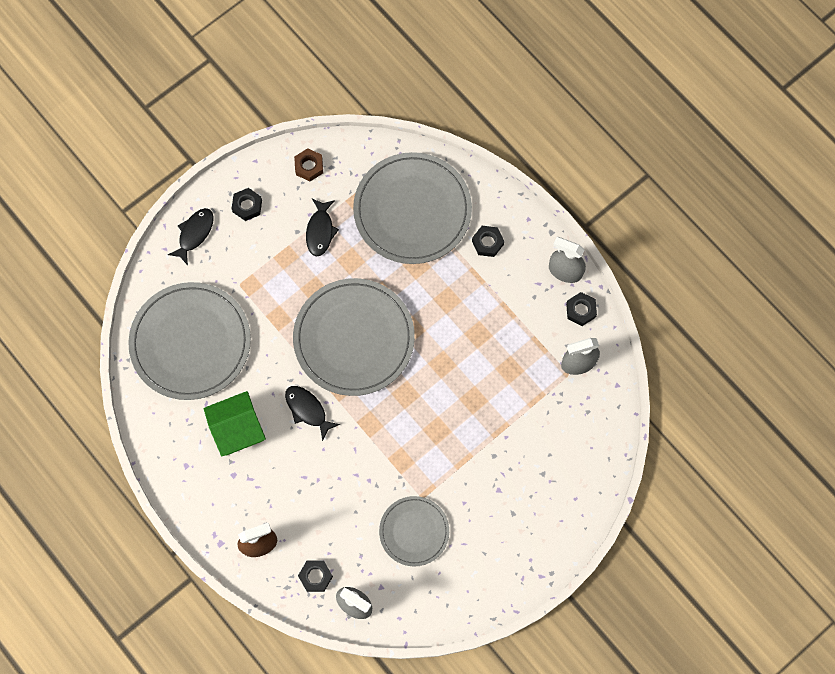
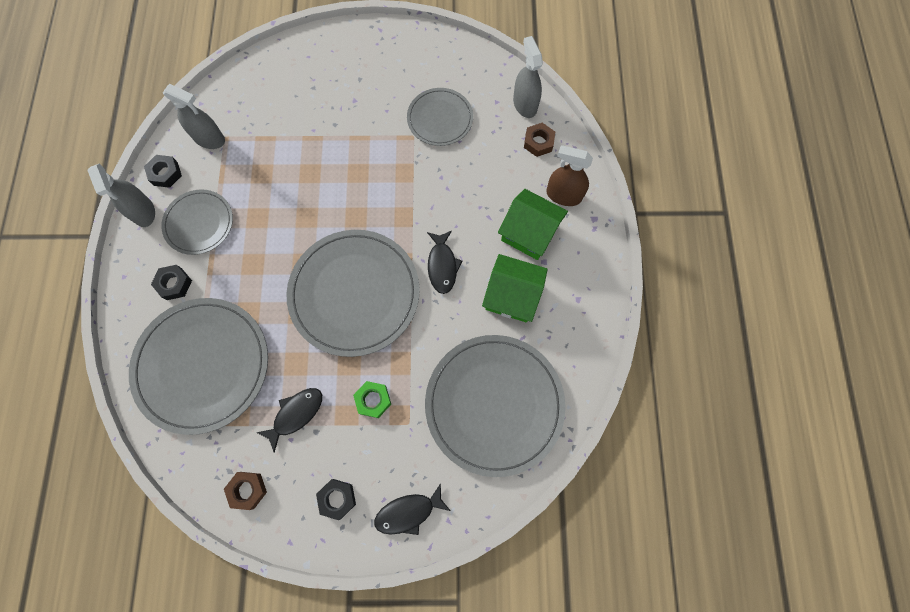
camera: 140 degrees left, 0 degrees up
(262, 489) = (529, 233): none -> green house
(276, 280) = (373, 400): none -> green nut
(315, 576) = (538, 142): black nut -> brown nut
(516, 296) = (199, 223): none -> grey plate

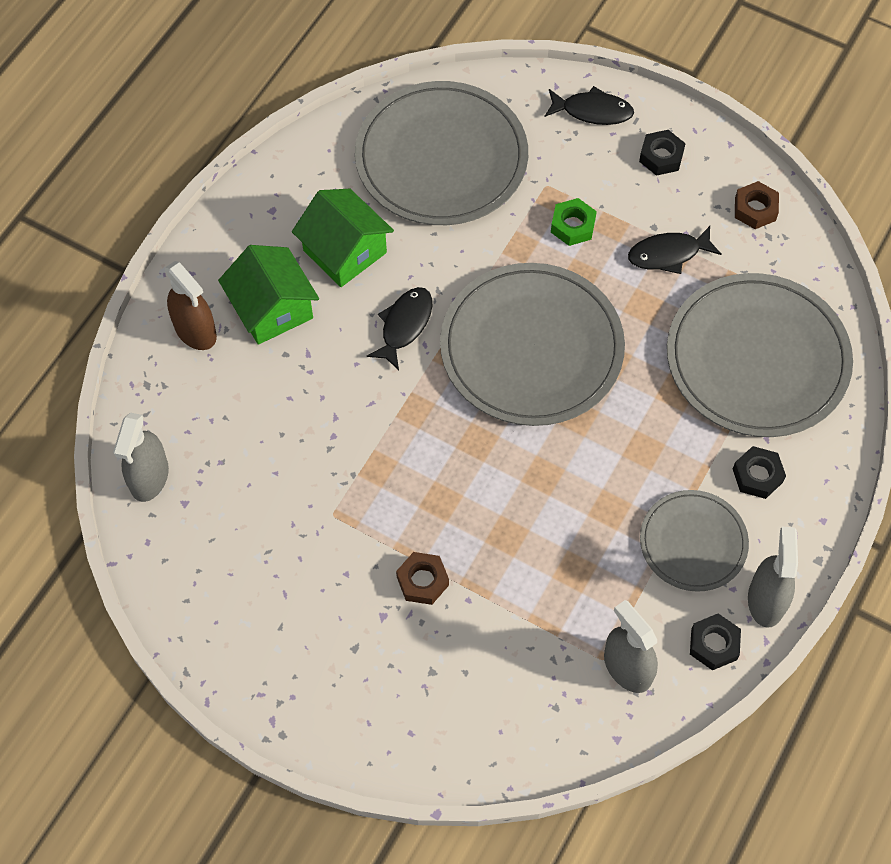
camera: 150 degrees left, 10 degrees down
(440, 118) = (280, 519): grey plate -> none
(538, 142) = (173, 414): brown nut -> brown nut (422, 581)

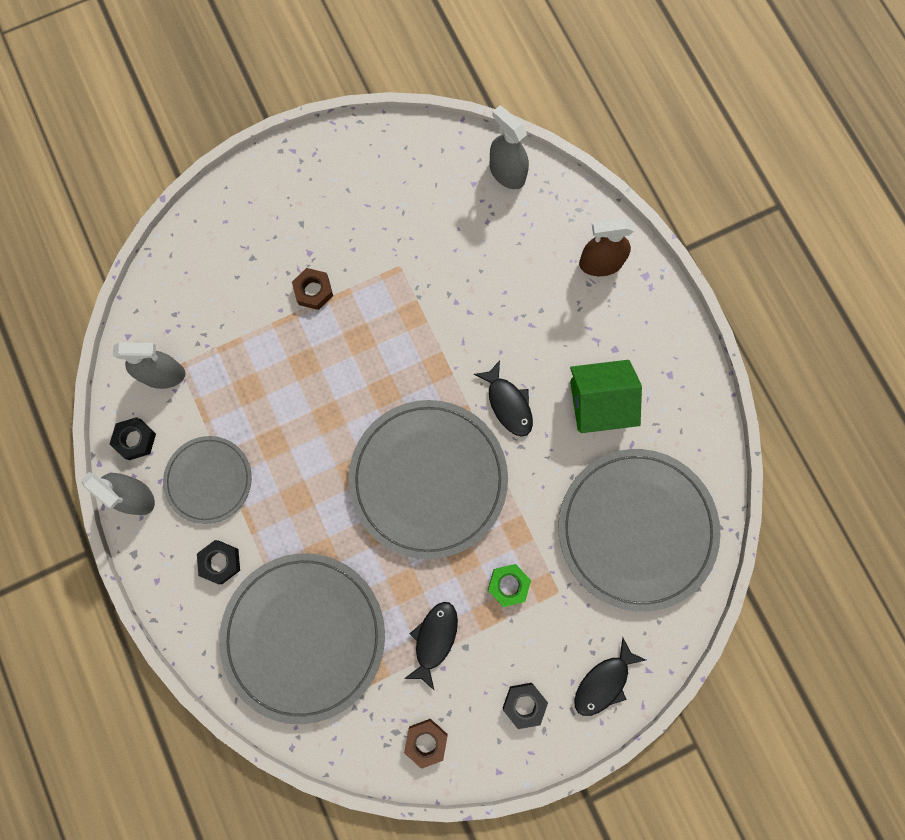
camera: 125 degrees right, 15 degrees up
(272, 309) = (584, 324): green house -> none

